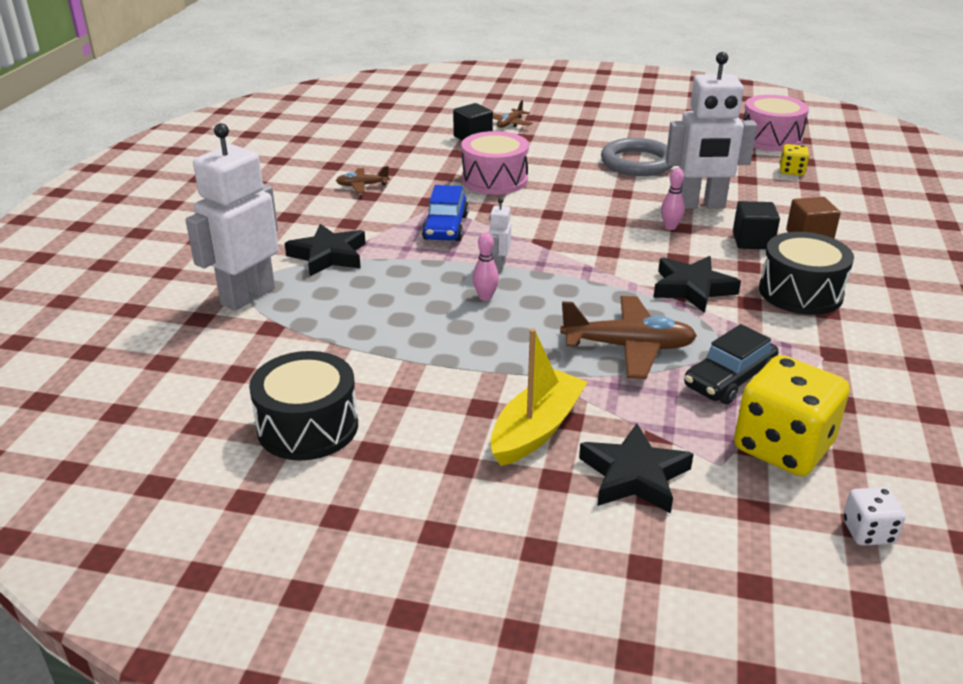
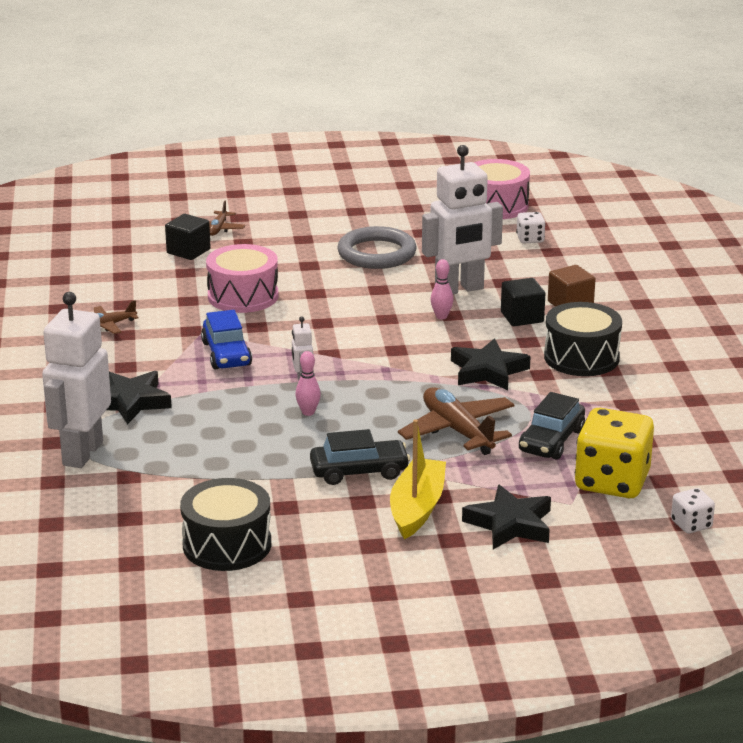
camera: 20 degrees left, 5 degrees down
(498, 371) = (359, 471): none -> black car
(628, 347) = (457, 431): brown plane -> brown plane turned 105 degrees counterclockwise
(791, 171) = (530, 239): yellow dice -> white dice

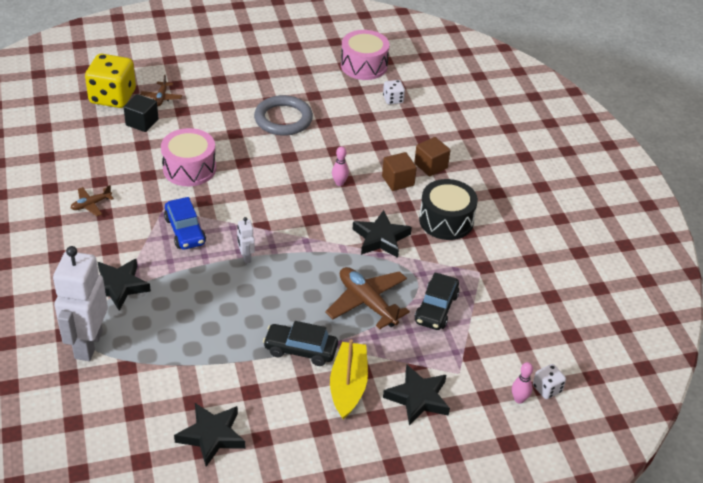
camera: 10 degrees left, 15 degrees up
(227, 545) = (211, 436): black drum -> black star
(308, 412) = (254, 290): pink bowling pin -> pink bowling pin (519, 399)
(359, 471) = (300, 350): black car -> black car turned 150 degrees counterclockwise
(459, 289) = (349, 154): white robot -> none
(522, 317) = (398, 181): black cube -> brown cube
(612, 482) = (485, 348): yellow dice -> yellow dice (112, 97)

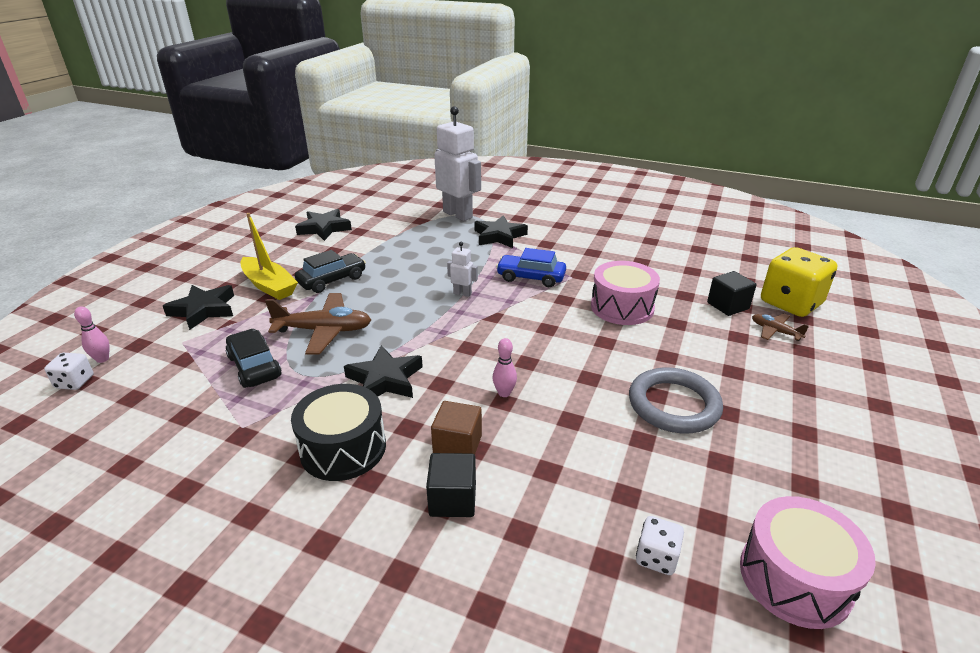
camera: 130 degrees right, 10 degrees down
(91, 205) = (610, 250): brown plane -> none
(431, 166) = (452, 499): brown cube -> black cube

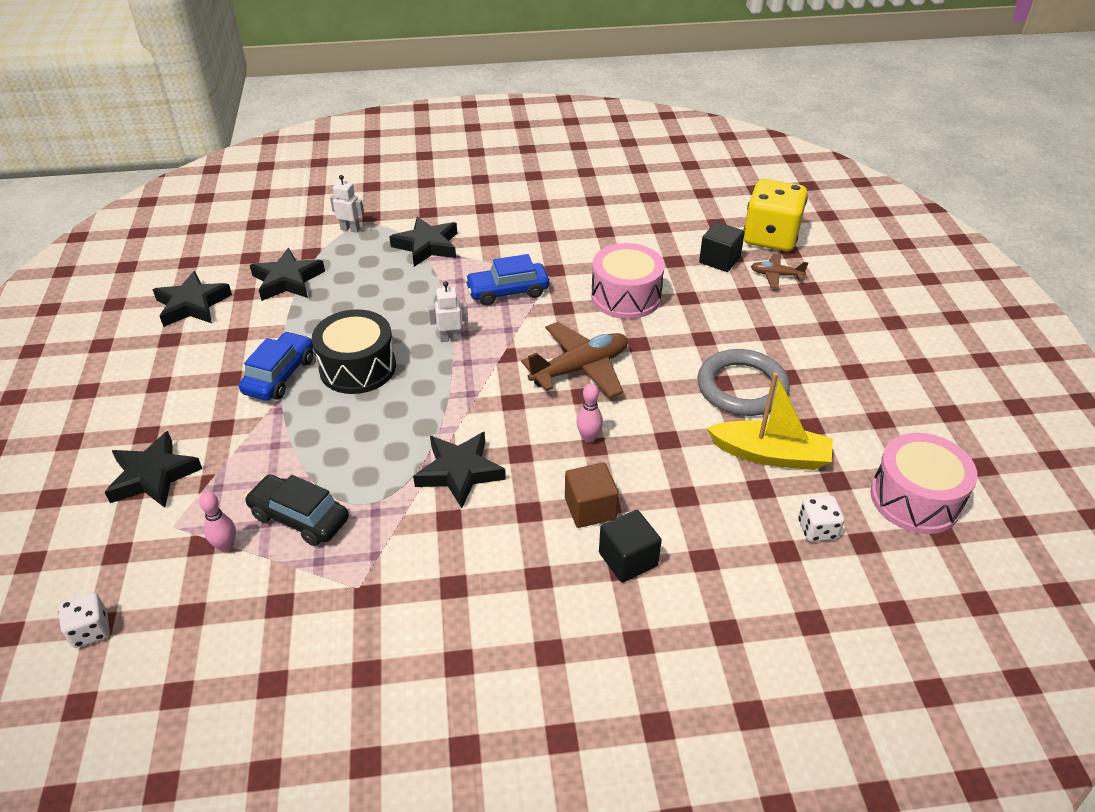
camera: 30 degrees left, 10 degrees up
(102, 359) = (92, 589): pink bowling pin -> pink bowling pin (226, 546)
(269, 286) = (205, 412): yellow boat -> yellow boat (770, 455)
(324, 331) = (336, 443): brown plane -> brown plane (580, 368)
(332, 280) = (280, 375): black car -> blue car
(343, 448) = (485, 560): black drum -> black drum (357, 367)
(391, 231) = (287, 280): none -> black star
(458, 214) = (350, 229): white robot -> white robot, size x0.43

